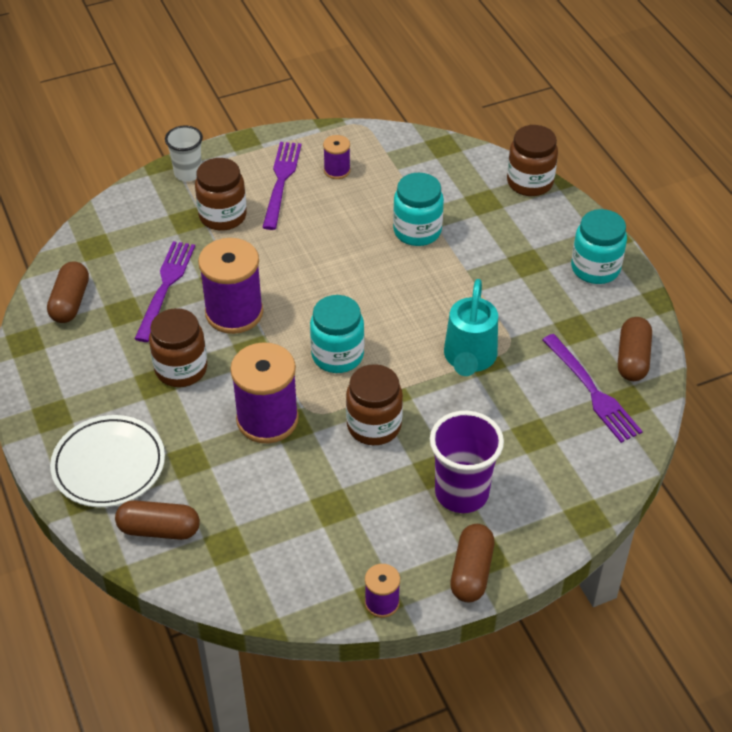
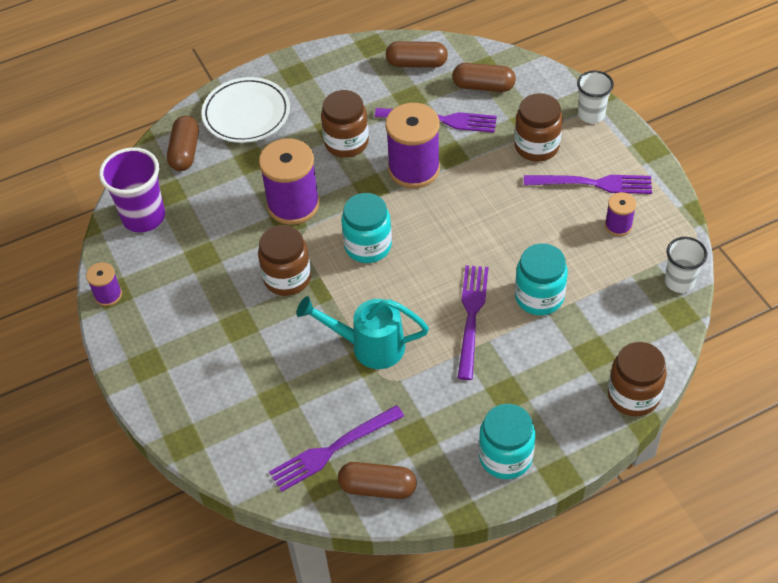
camera: 90 degrees right, 5 degrees up
(408, 140) = (679, 282): none -> white cup
(436, 280) = (471, 315): none -> purple fork
(461, 493) = (213, 345): purple cup -> purple cup (143, 217)
(471, 572) = (132, 354): brown capsule -> brown capsule (483, 86)

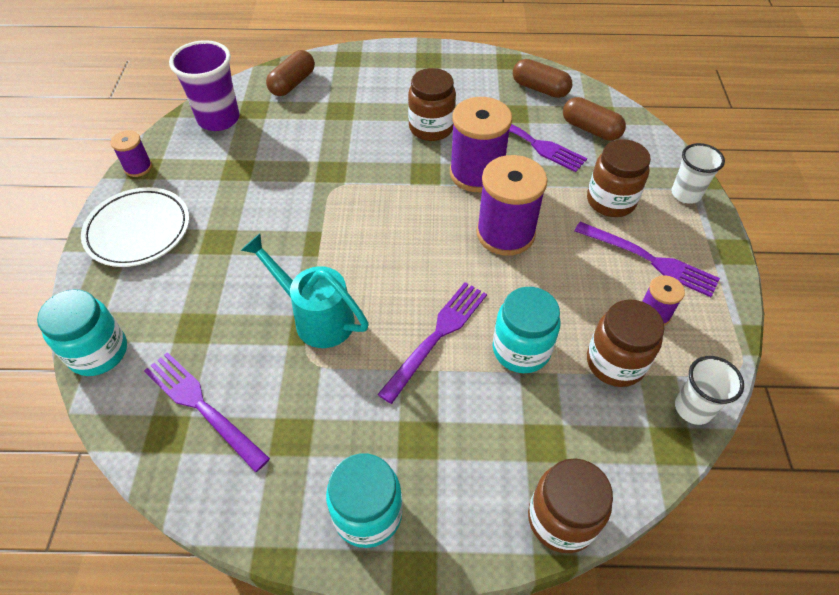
camera: 25 degrees right, 0 degrees up
(246, 114) = (364, 74): white plate -> white plate (138, 231)
(287, 278) = (292, 219): brown jar -> brown jar (615, 362)
(293, 204) = (346, 159): purple spool -> purple spool (505, 233)
(332, 450) = (201, 406): purple fork -> purple fork turned 45 degrees clockwise
(368, 246) = (385, 223): turquoise jar -> turquoise jar (98, 352)
(377, 487) = (212, 473): brown capsule -> none

